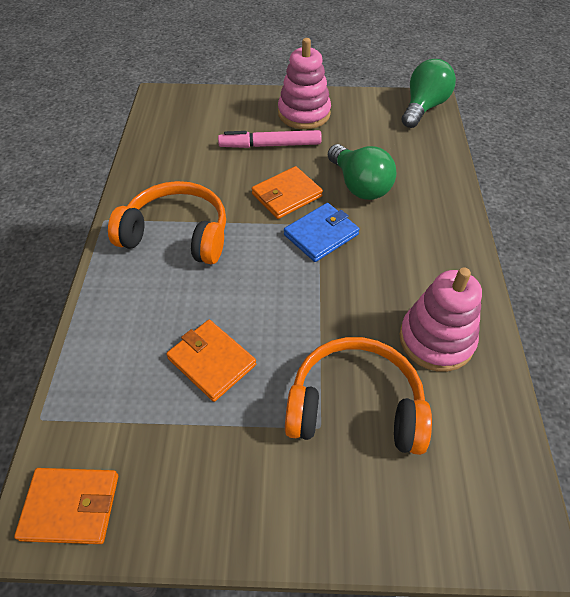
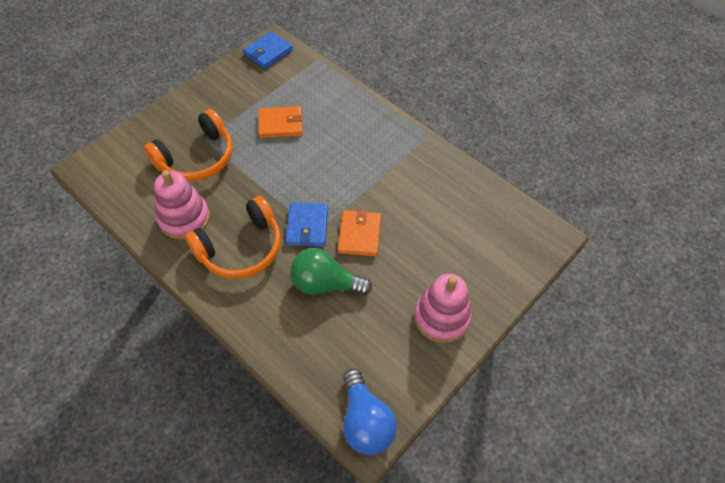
camera: 130 degrees right, 5 degrees up
(71, 506) = (268, 52): orange wallet -> blue wallet
(177, 234) = (381, 159): orange headphones -> orange headphones (241, 248)
(270, 145) = (421, 264): pink marker -> none
(423, 107) = (365, 421): green light bulb -> blue light bulb

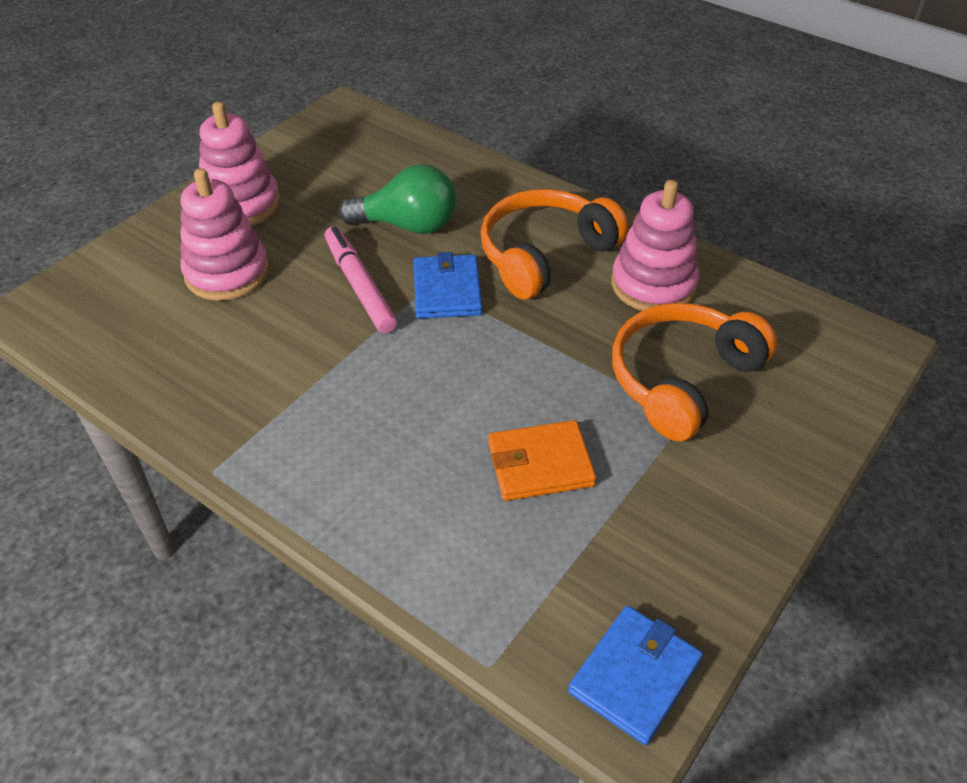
camera: 175 degrees right, 10 degrees down
(359, 235) = (359, 286): orange wallet -> pink marker
(365, 421) = (346, 118): blue light bulb -> none
(441, 253) = (227, 273): none -> pink stacking toy

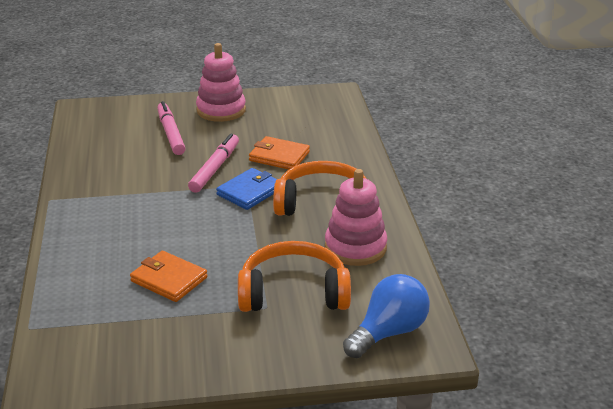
camera: 45 degrees right, 15 degrees down
(227, 273) = (170, 134): pink stacking toy -> pink marker
(407, 225) = (279, 156): green light bulb -> orange wallet
(634, 676) = (70, 373): blue wallet -> none
(823, 357) = (388, 332): none -> blue light bulb

